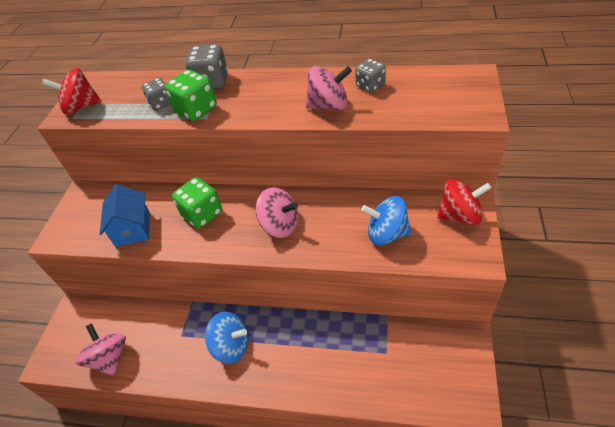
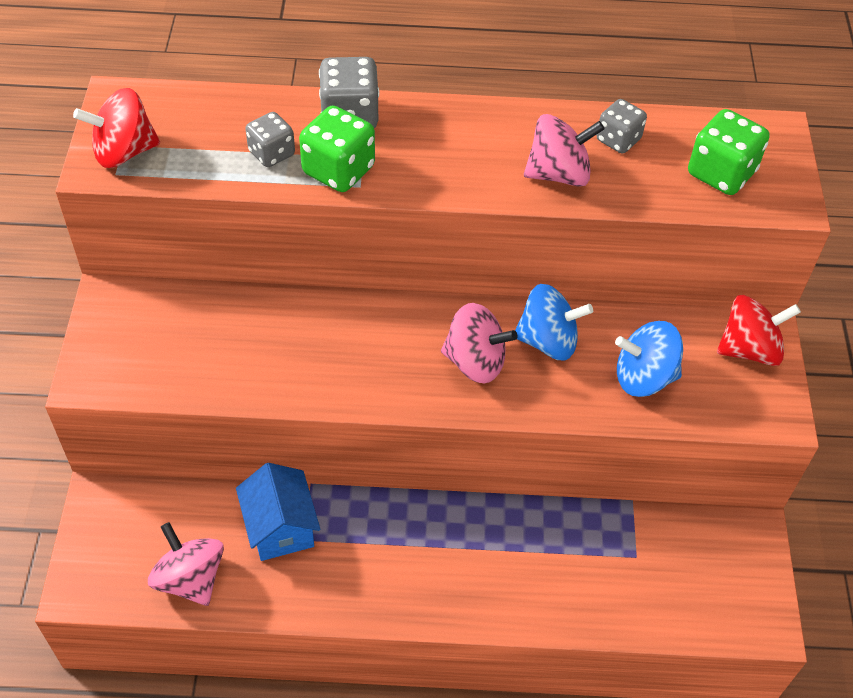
camera: 15 degrees left, 5 degrees up
(133, 229) = (226, 366): blue house -> blue house (280, 527)
(202, 214) = (340, 341): green dice -> green dice (721, 173)
(231, 346) = (393, 553): blue spinning top -> blue spinning top (548, 341)

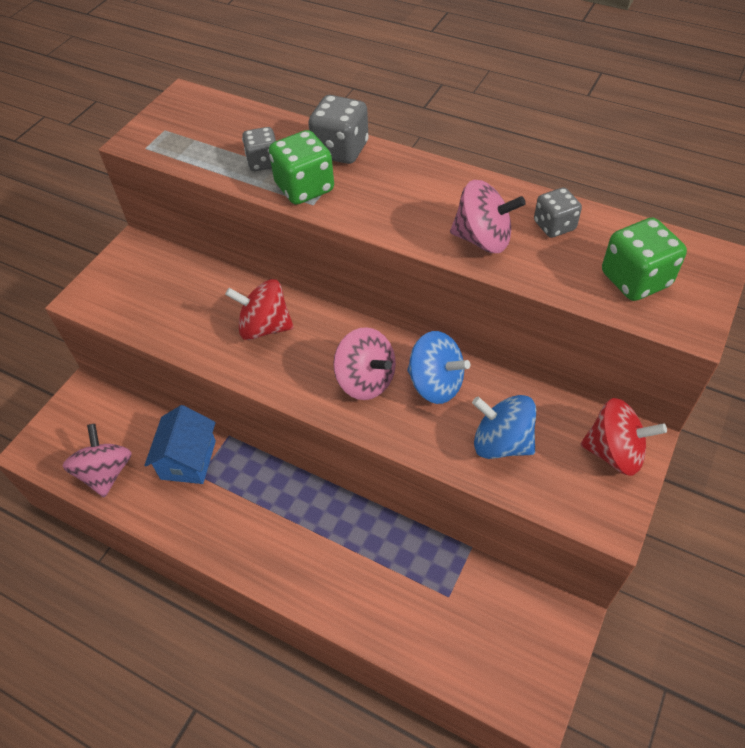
camera: 30 degrees right, 0 degrees up
(124, 152) = (161, 134): red spinning top -> red spinning top (264, 327)

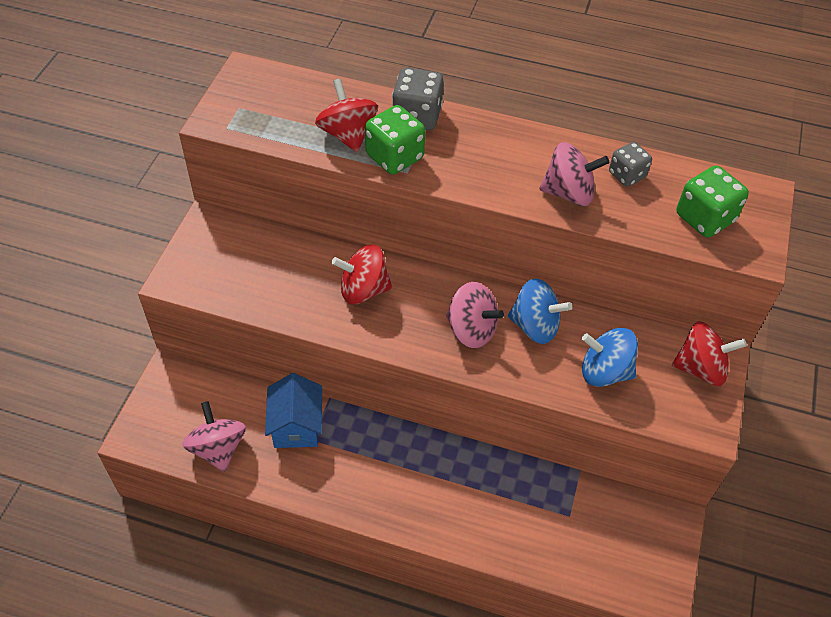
camera: 15 degrees left, 0 degrees up
(263, 162) = (347, 134): grey dice -> red spinning top

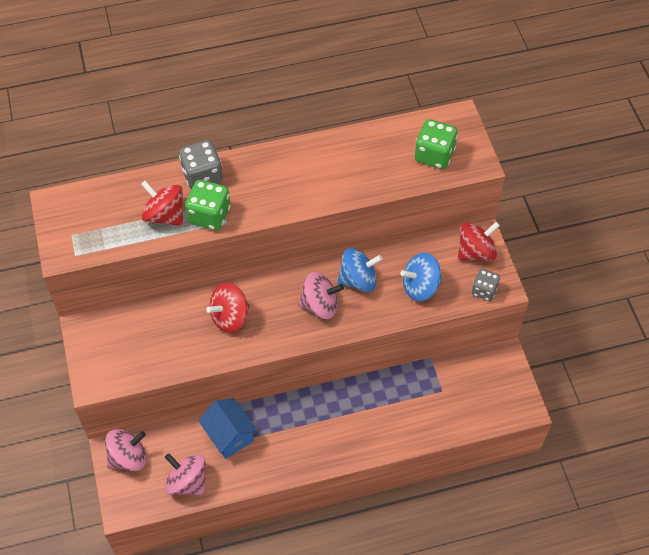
camera: 30 degrees left, 5 degrees up
(569, 193) = (340, 182): pink spinning top -> pink spinning top (128, 457)
(627, 175) = (368, 149): grey dice -> grey dice (484, 290)

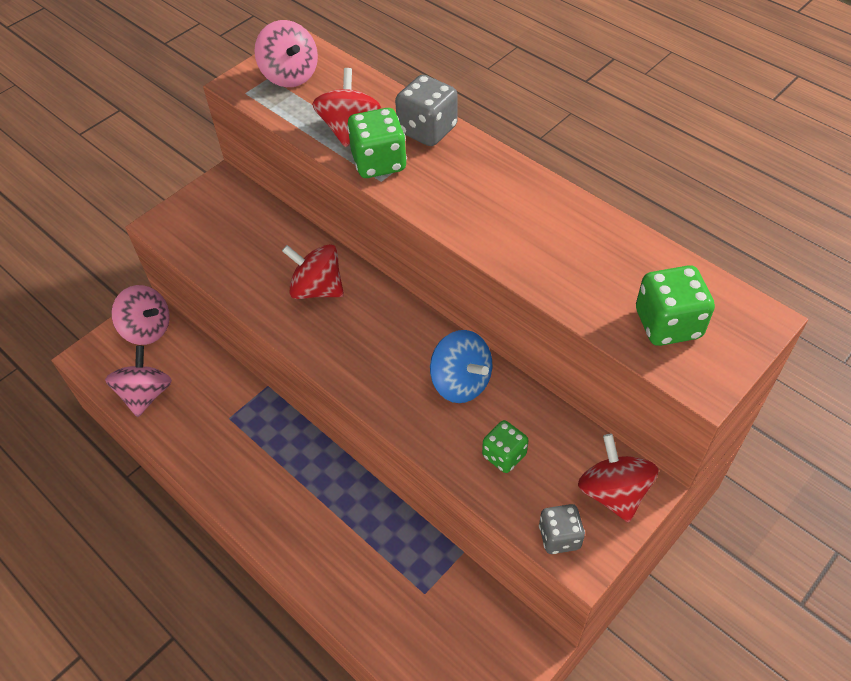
camera: 60 degrees right, 5 degrees down
(229, 435) = (223, 400): blue house -> none
(320, 305) = (395, 363): pink spinning top -> pink spinning top (290, 75)
(420, 287) = (504, 455): blue spinning top -> green dice
(475, 252) = (613, 492): red spinning top -> red spinning top turned 135 degrees counterclockwise

